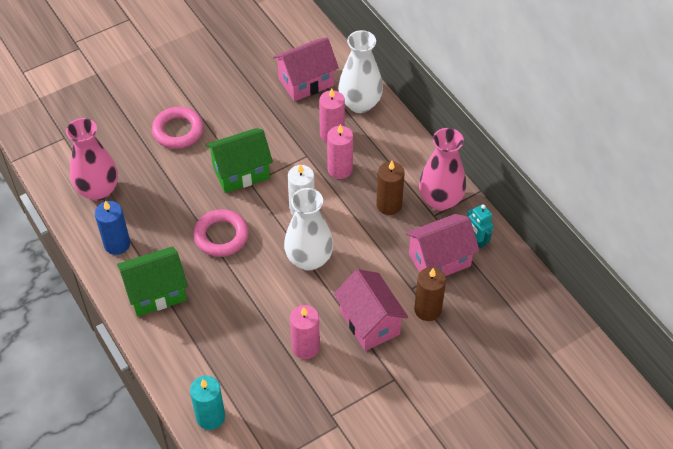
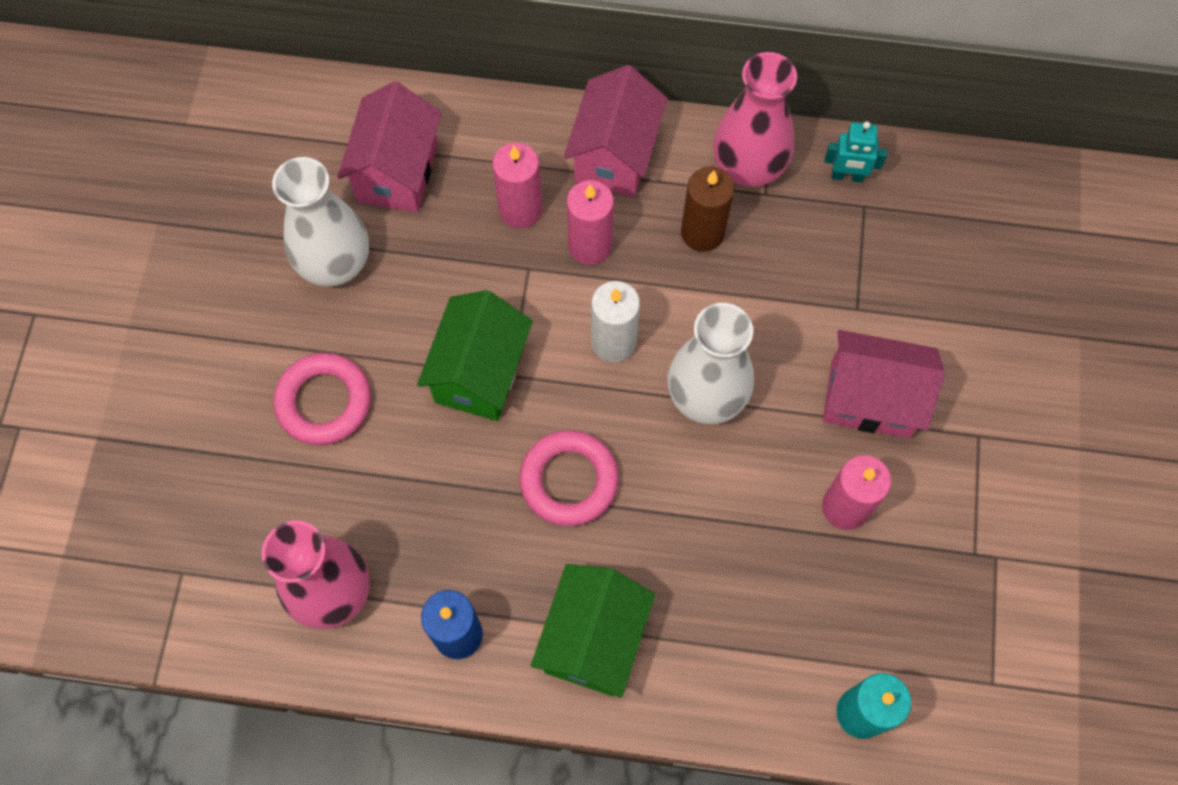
camera: 50 degrees left, 15 degrees up
(360, 104) = (500, 136): white vase -> white vase (335, 264)
(428, 309) = (906, 315): brown candle -> none
(439, 260) = (841, 242): pink house -> pink house (615, 155)

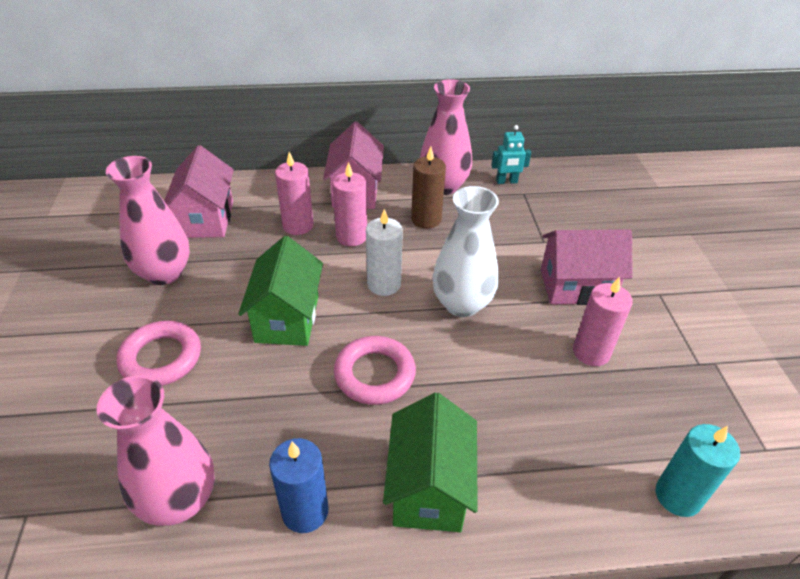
camera: 15 degrees left, 25 degrees down
(335, 264) = (164, 273): white vase -> pink vase

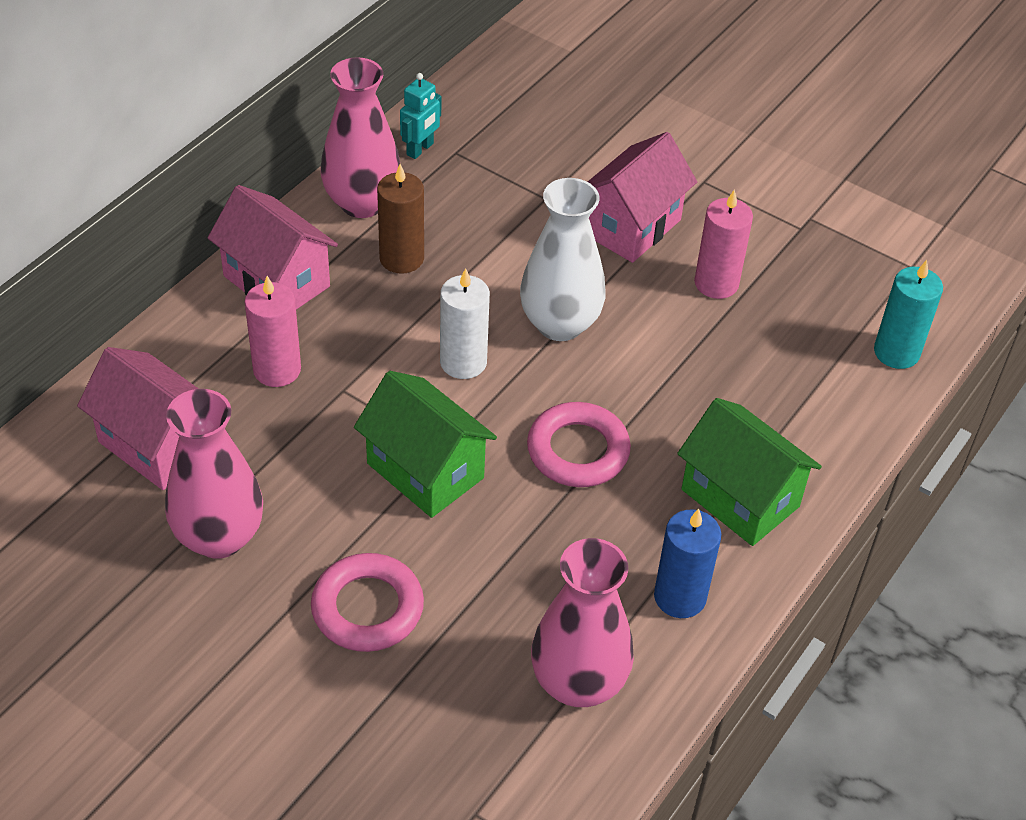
camera: 50 degrees left, 5 degrees up
(351, 236) = (354, 337): pink candle -> none

